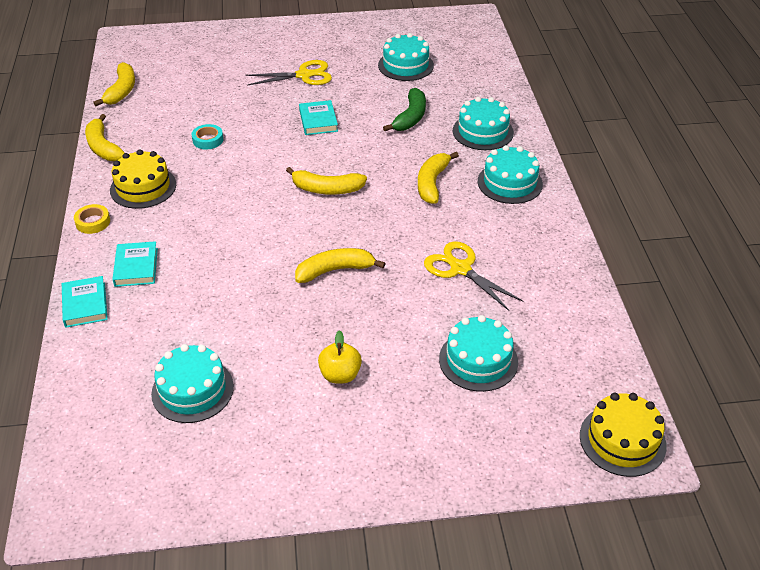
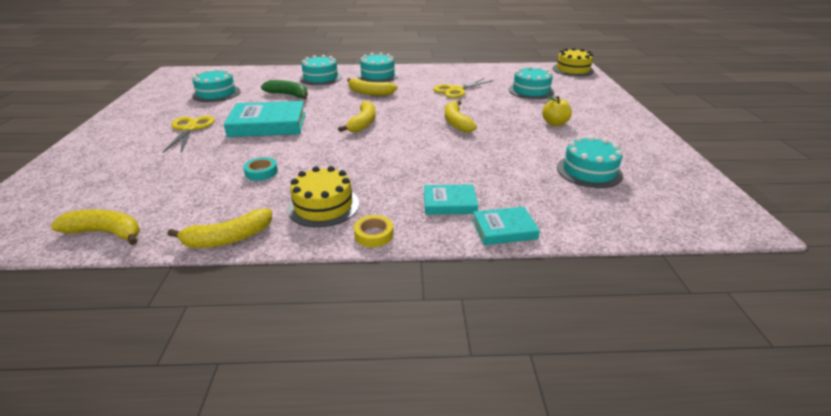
camera: 85 degrees left, 10 degrees down
(318, 121) = (268, 124): turquoise book -> turquoise book, size x1.82

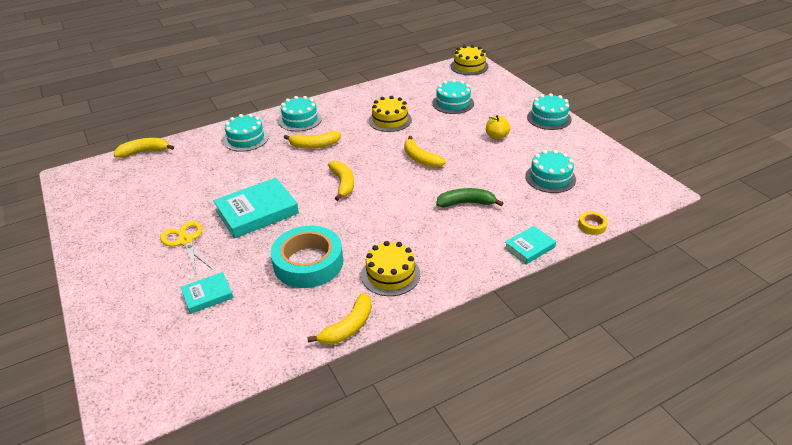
camera: 25 degrees left, 5 degrees up
(106, 232) = (245, 360): yellow banana -> yellow banana (144, 152)
(216, 93) = (158, 191): turquoise cake -> turquoise cake (549, 118)
(261, 172) = (308, 263): turquoise tape -> turquoise tape, size x2.44
(288, 95) = (237, 171): green banana -> green banana (466, 203)
(374, 235) = (449, 284): yellow tape -> yellow tape (592, 226)
(449, 203) = (478, 239): turquoise book -> turquoise book (207, 295)
(456, 90) = (390, 120): yellow scissors -> yellow cake

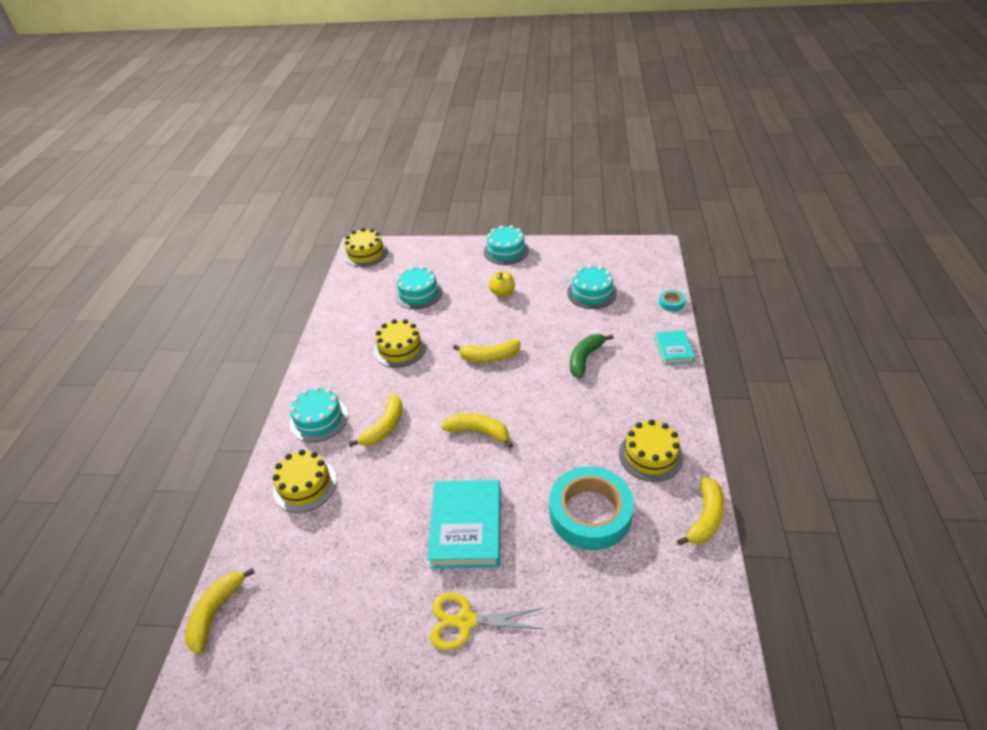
camera: 55 degrees left, 5 degrees up
(207, 295) = (584, 629): turquoise book -> none
(246, 139) = (305, 485): turquoise cake -> yellow cake
(348, 327) = (705, 518): yellow banana -> yellow banana turned 45 degrees clockwise
(592, 226) = (671, 303): yellow tape -> turquoise tape

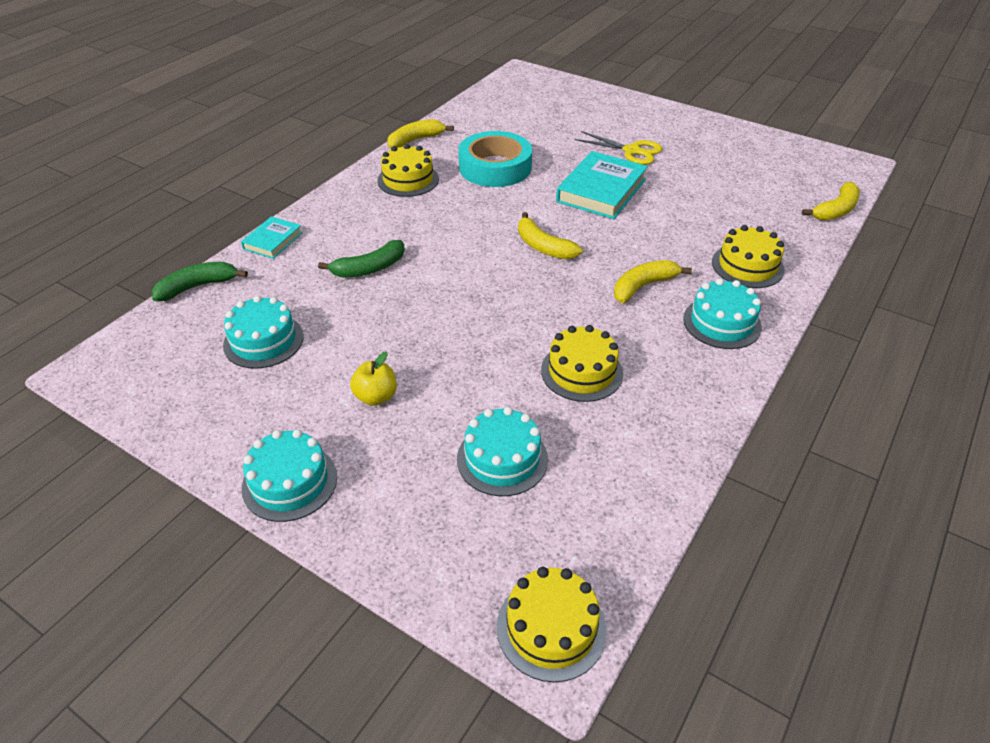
camera: 155 degrees left, 0 degrees up
(490, 357) = (472, 313): yellow banana -> none
(671, 303) = (197, 286): turquoise tape -> green banana

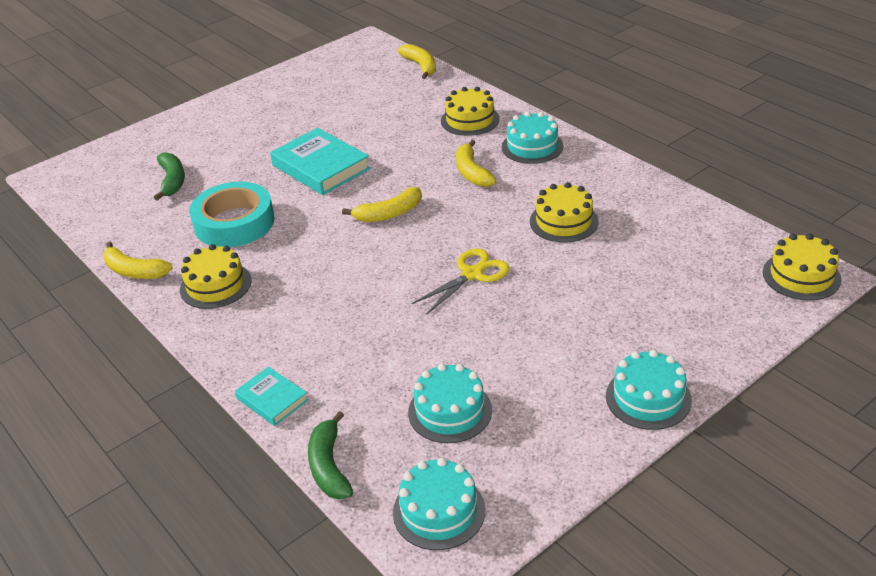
camera: 70 degrees left, 5 degrees down
(369, 268) = (365, 327): green banana -> green banana (172, 181)
(376, 396) = (557, 338): yellow apple -> none
(415, 140) = (134, 271): yellow banana -> yellow banana turned 45 degrees counterclockwise
(502, 459) = (648, 276): turquoise cake -> turquoise cake (439, 511)
(631, 151) = (266, 138): yellow scissors -> yellow scissors (472, 274)

